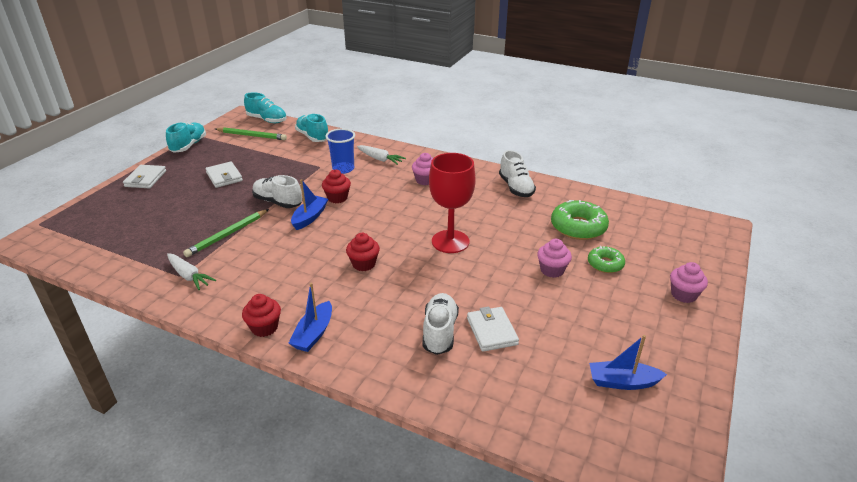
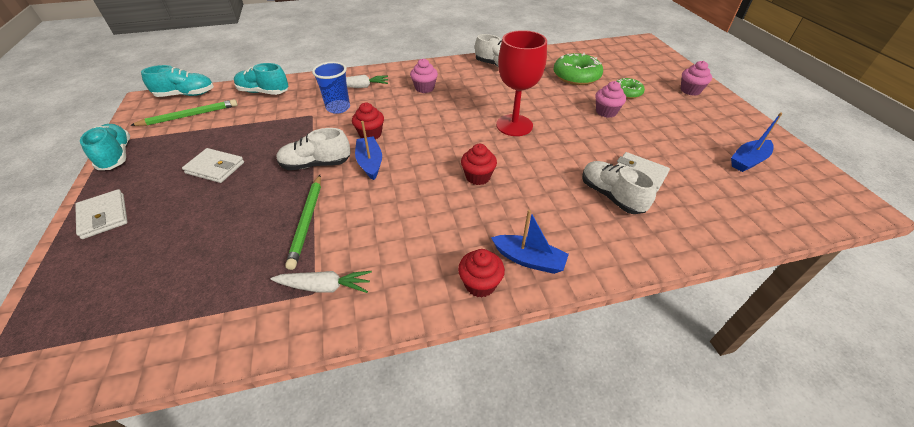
camera: 40 degrees left, 10 degrees up
(314, 333) = (529, 259): blue boat -> blue boat turned 45 degrees counterclockwise

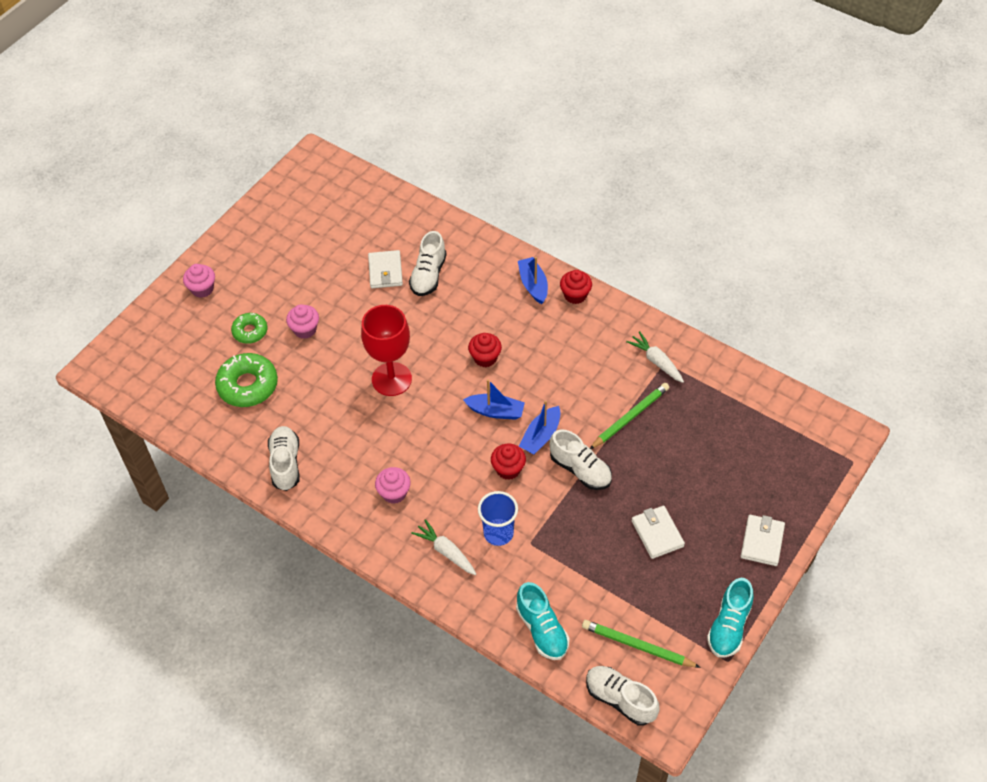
camera: 130 degrees left, 10 degrees up
(186, 95) = (620, 699): turquoise shoe -> white shoe
(748, 161) = (304, 220): blue boat -> blue boat (495, 411)

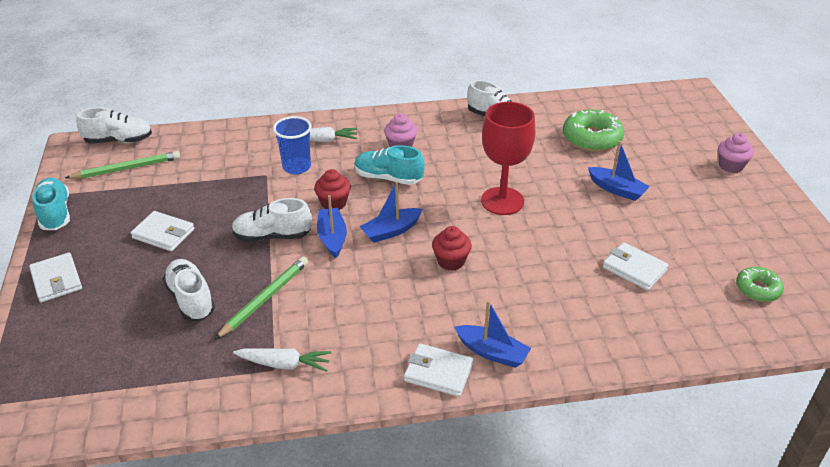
camera: 135 degrees right, 15 degrees down
(250, 331) = (649, 164): green donut -> green donut (757, 289)
(305, 329) = (617, 189): pink cupcake -> blue boat
(428, 275) = (595, 292): white shoe -> white shoe (191, 299)
(542, 629) = (209, 142): turquoise shoe -> turquoise shoe (388, 178)
(575, 295) = (438, 372): red cupcake -> white wallet
(630, 417) = (265, 299): green pencil -> green pencil turned 150 degrees counterclockwise

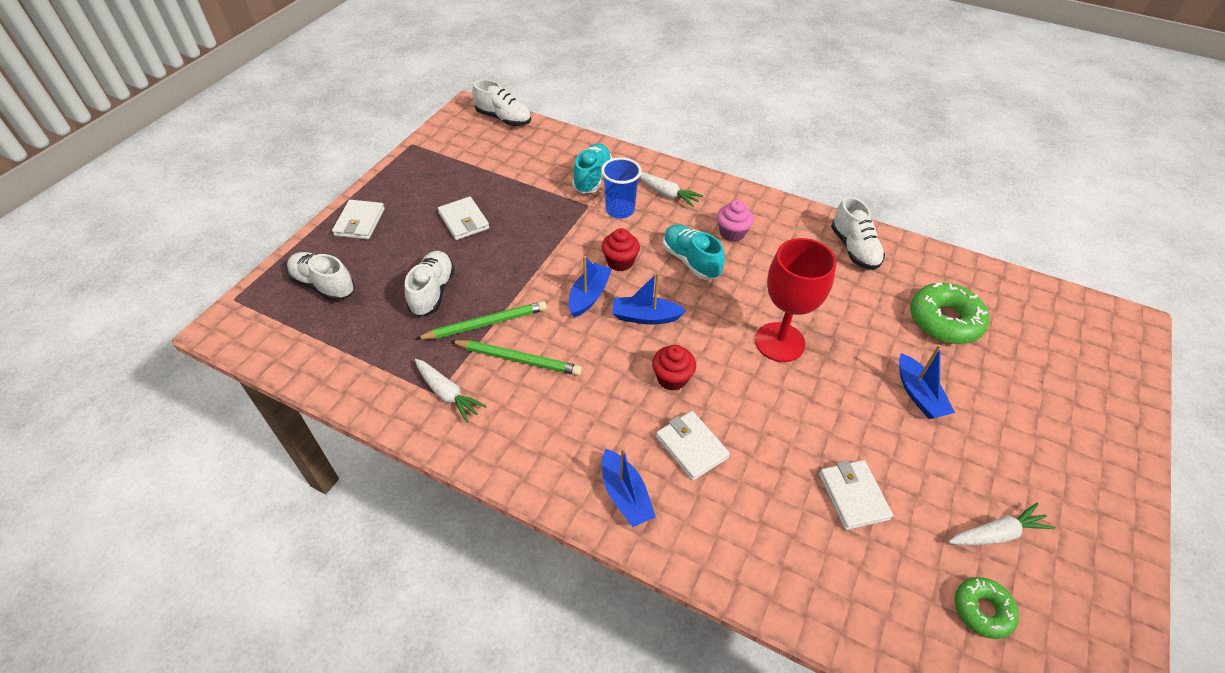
camera: 35 degrees right, 10 degrees up
(55, 213) = (406, 163): turquoise shoe -> turquoise shoe (592, 178)
(127, 168) = (488, 147): green pencil -> green pencil (518, 359)
(272, 236) = (542, 267): white shoe -> white shoe (324, 285)
(438, 372) = (560, 483): white wallet -> white wallet (691, 447)
(728, 244) = (997, 533): none -> white carrot
(730, 166) = (1094, 440): pink cupcake -> none

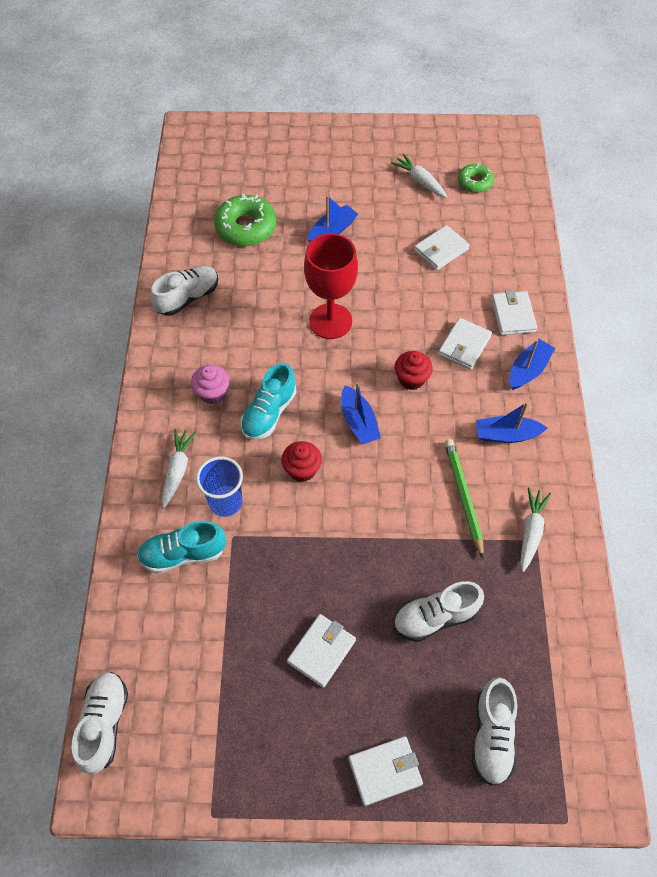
camera: 115 degrees left, 10 degrees up
(485, 324) = (443, 545): green pencil -> none
(589, 296) = (359, 476): blue boat -> blue boat (506, 435)
(712, 524) = (513, 315): none -> white wallet

